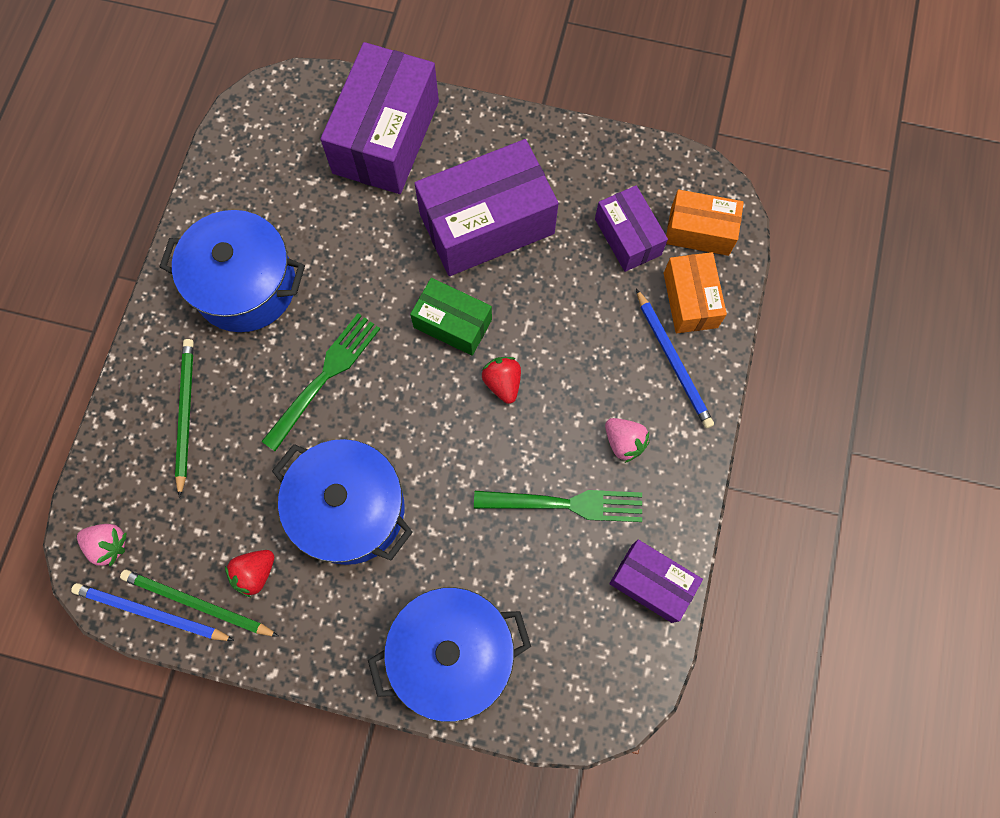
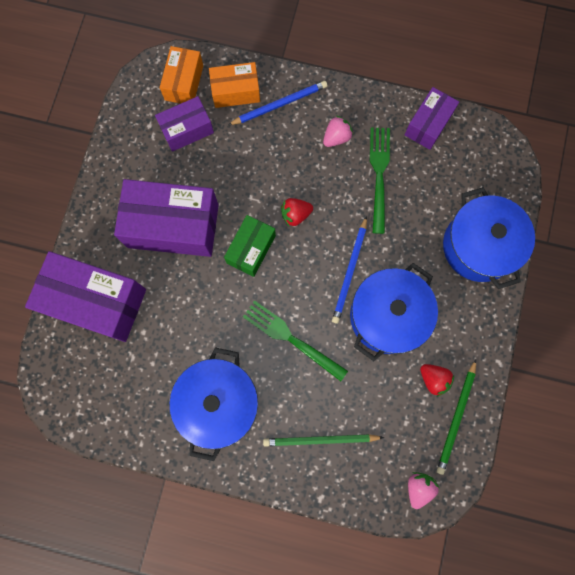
camera: 90 degrees left, 5 degrees up
(151, 613) = (464, 450): blue pencil -> blue pencil (350, 272)
(487, 224) = (173, 226): purple box -> purple box turned 60 degrees counterclockwise

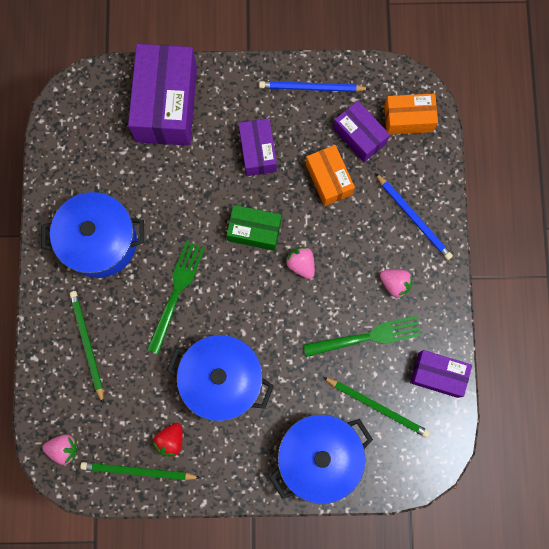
camera: 75 degrees right, 0 degrees up
(173, 226) = (257, 151): purple box -> purple box, size x0.56
(236, 91) = (414, 171): orange box -> orange box (328, 179)
(295, 215) = (301, 264): red strawberry -> pink strawberry
(350, 272) = (257, 332): blue pencil -> blue pencil (311, 88)
(445, 183) = (377, 407): none -> green pencil

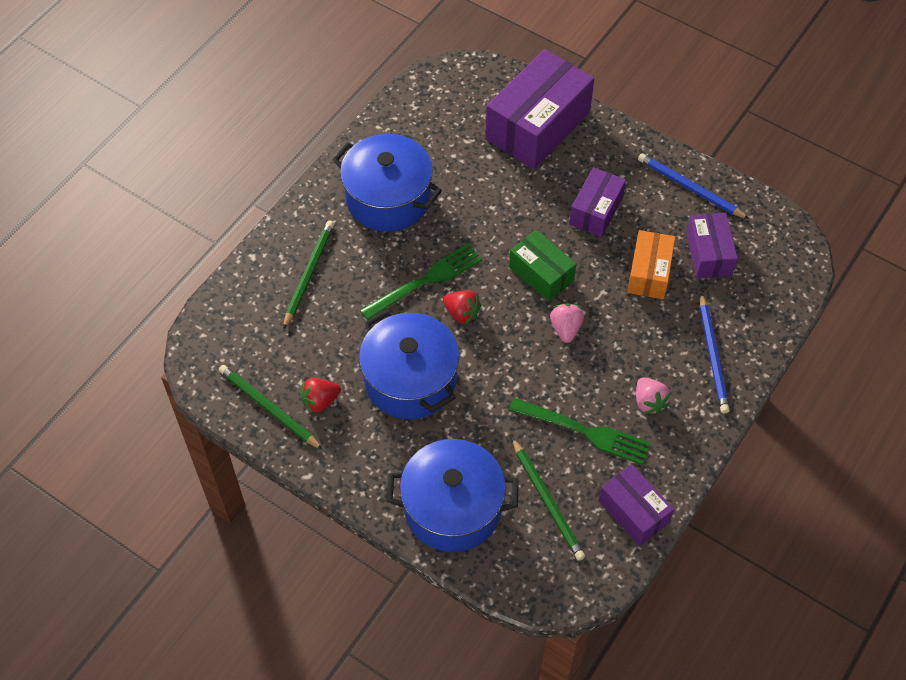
camera: 35 degrees right, 20 degrees down
(64, 448) = (217, 346): pink strawberry -> none
(220, 301) = (462, 313): none -> red strawberry
(408, 119) = (771, 267): orange box -> none

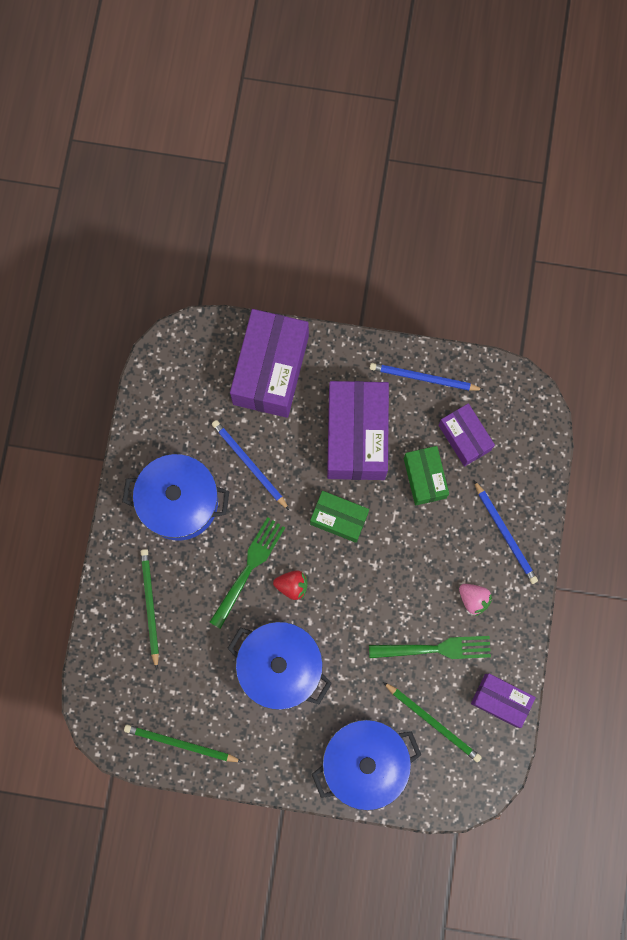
camera: 25 degrees left, 20 degrees up
(320, 401) = (218, 718): red strawberry -> none
(474, 193) = (249, 464): none -> blue pencil
(565, 329) = (381, 562): pink strawberry -> none
(596, 211) = (356, 436): purple box -> purple box, size x1.79
(649, 273) = (424, 478): orange box -> green box

